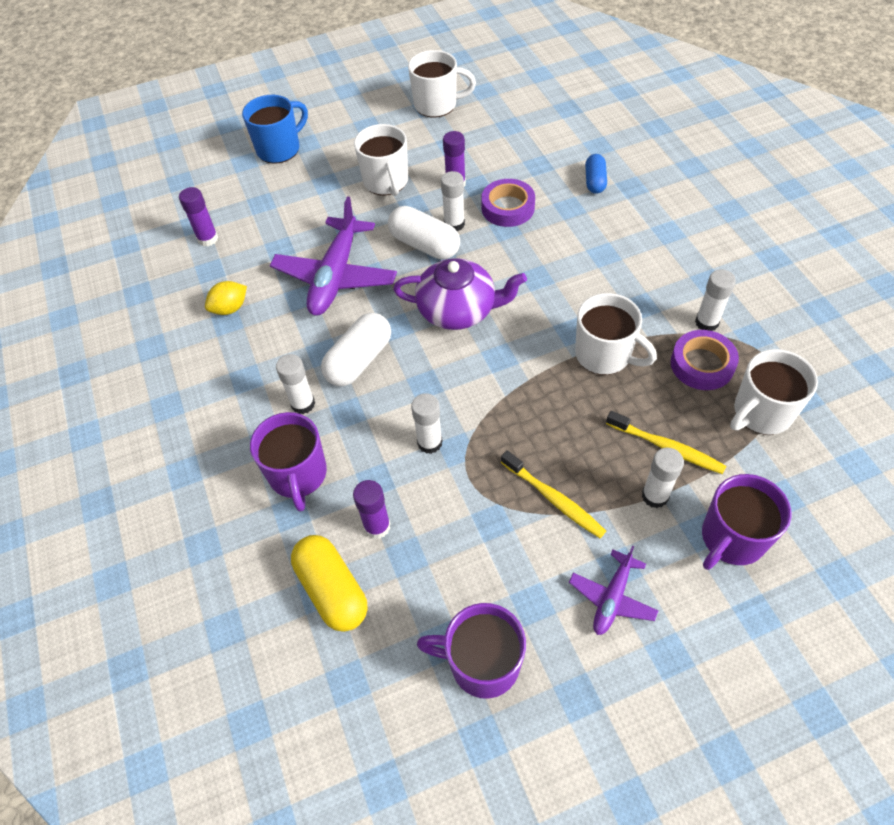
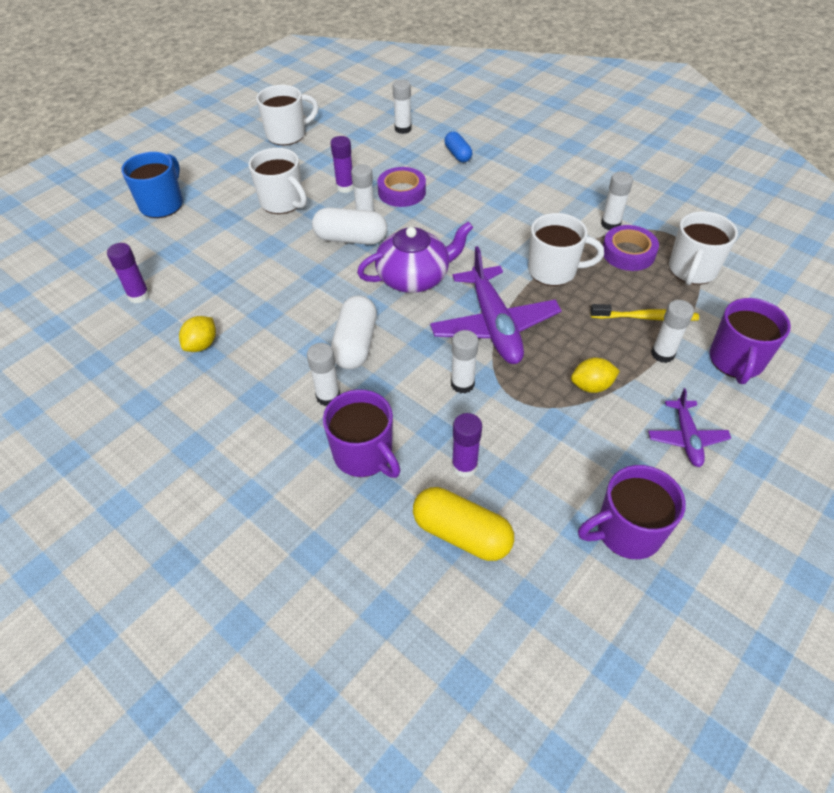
camera: 30 degrees left, 5 degrees down
(336, 276) = (287, 287): purple plane -> purple plane (494, 325)
(554, 499) = (591, 386): yellow toothbrush -> yellow lemon
(556, 132) = (403, 129): none -> white glue stick

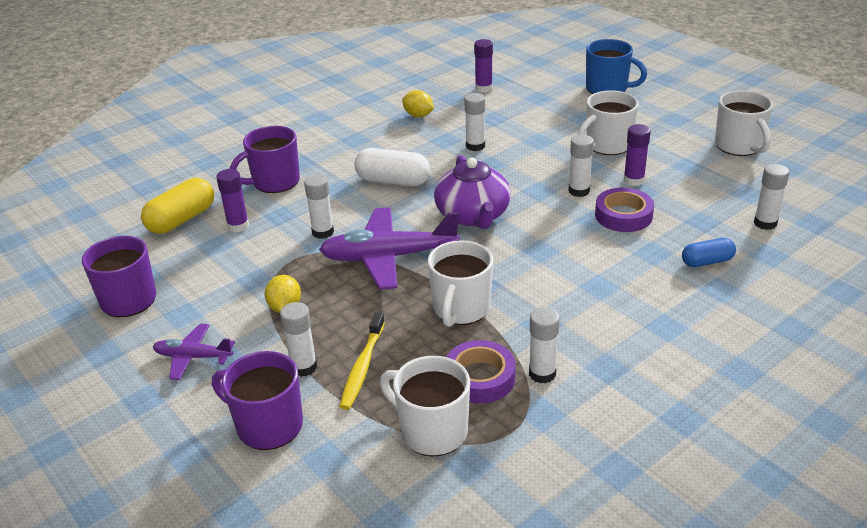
camera: 100 degrees right, 15 degrees down
(328, 396) = (340, 168): white glue stick -> white glue stick (475, 146)
(351, 239) = (541, 182): white capsule -> none

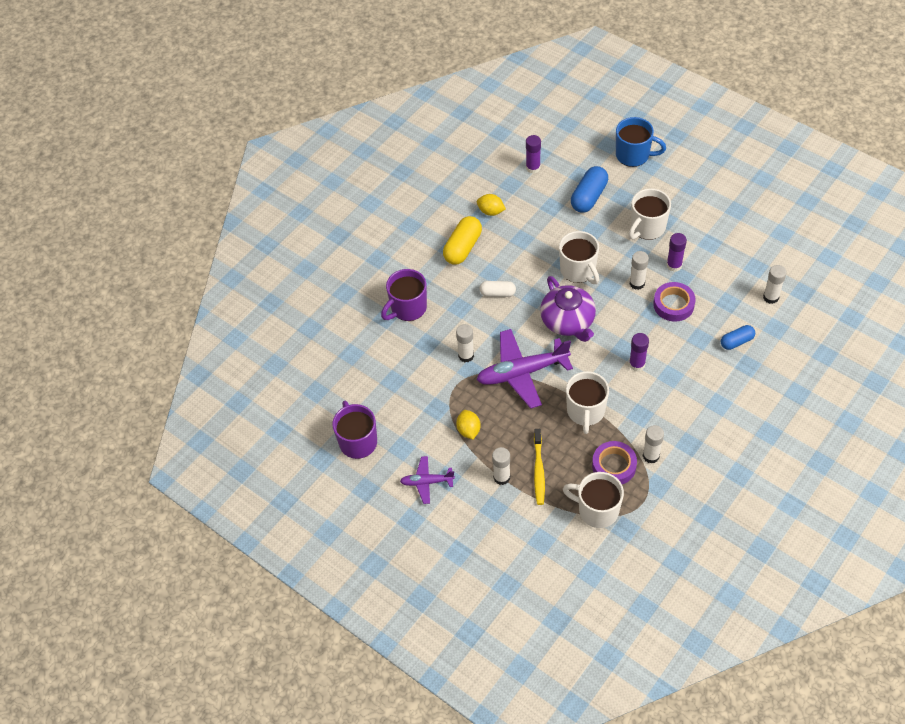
camera: 10 degrees left, 20 degrees up
(181, 219) = (356, 359): yellow capsule -> yellow capsule (463, 248)
(238, 226) = (401, 359): purple glue stick -> purple glue stick (637, 364)
(268, 425) = (498, 524): purple mug -> none
(393, 181) = (497, 293): white capsule -> white capsule, size x0.62
(475, 146) = (547, 243): white glue stick -> none
(542, 115) = (589, 197): none -> blue capsule
(739, 146) = (744, 214): white mug -> white mug (578, 270)

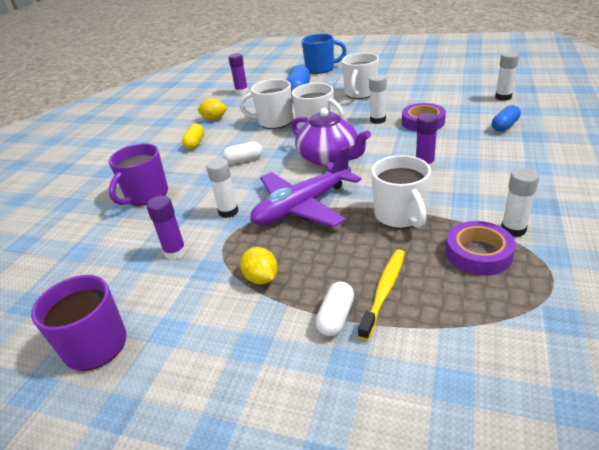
camera: 20 degrees left, 20 degrees down
(427, 482) = (221, 363): purple plane -> none
(463, 248) = (195, 143): yellow capsule -> yellow capsule, size x0.62
(501, 477) = (336, 317): white glue stick -> white capsule
(539, 470) = (384, 291): yellow toothbrush -> yellow toothbrush turned 135 degrees counterclockwise
(597, 510) = (501, 310): white mug -> white mug (274, 121)
(674, 265) = (401, 104): purple glue stick -> purple glue stick (175, 252)

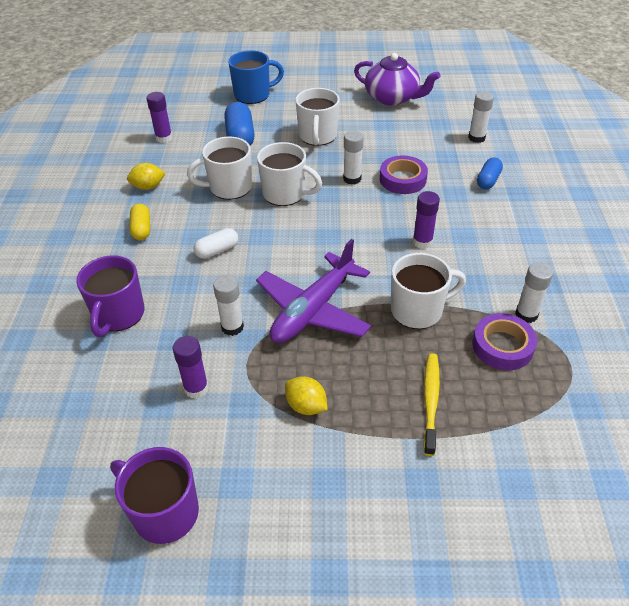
camera: 20 degrees left, 10 degrees up
(329, 158) = (316, 239): purple teapot -> purple teapot (392, 98)
(336, 317) = (396, 437): white capsule -> none
(400, 216) = (418, 310): white mug -> white mug turned 75 degrees counterclockwise

